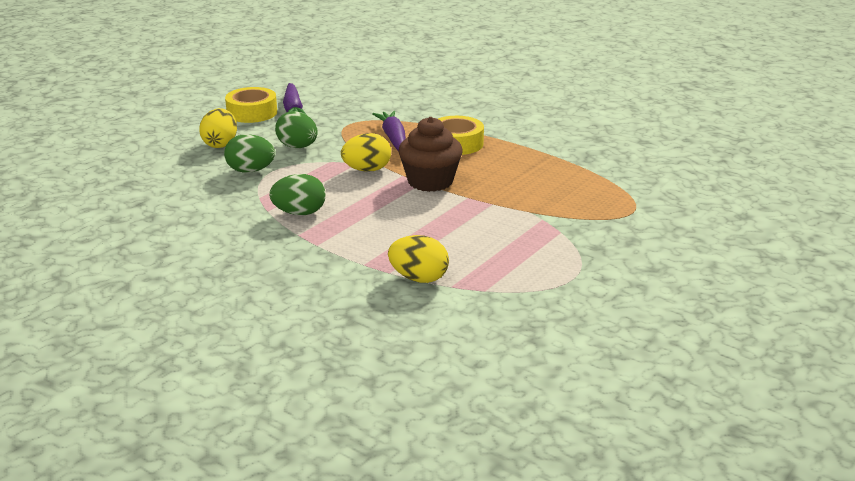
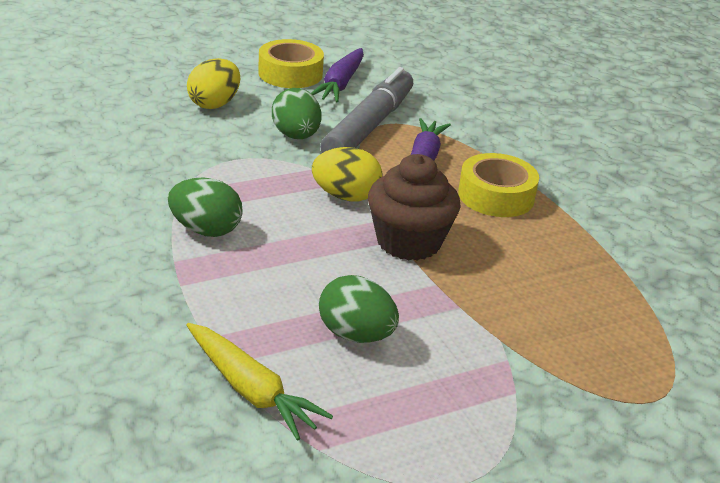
camera: 25 degrees right, 5 degrees up
(250, 171) = (211, 151): green egg -> green egg (356, 335)
(339, 129) = (369, 127): none -> grey marker
(419, 278) = (251, 390): yellow egg -> yellow carrot

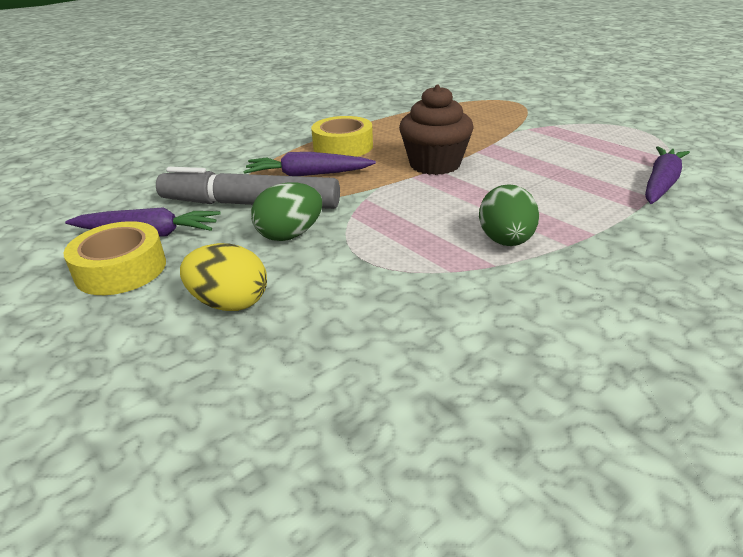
camera: 100 degrees left, 0 degrees up
(251, 390) = (661, 183): yellow carrot -> purple carrot
(346, 196) = (390, 194): yellow egg -> none
(356, 335) = (562, 164): green egg -> none

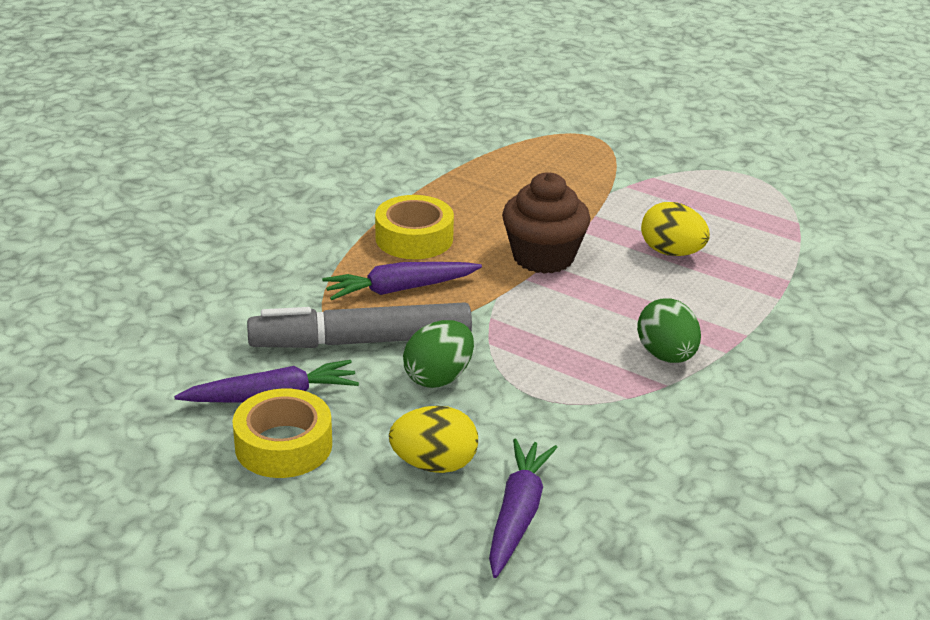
camera: 20 degrees left, 0 degrees up
(546, 169) = (671, 252): none -> yellow egg
(661, 183) = (794, 261): purple carrot -> purple carrot (517, 514)

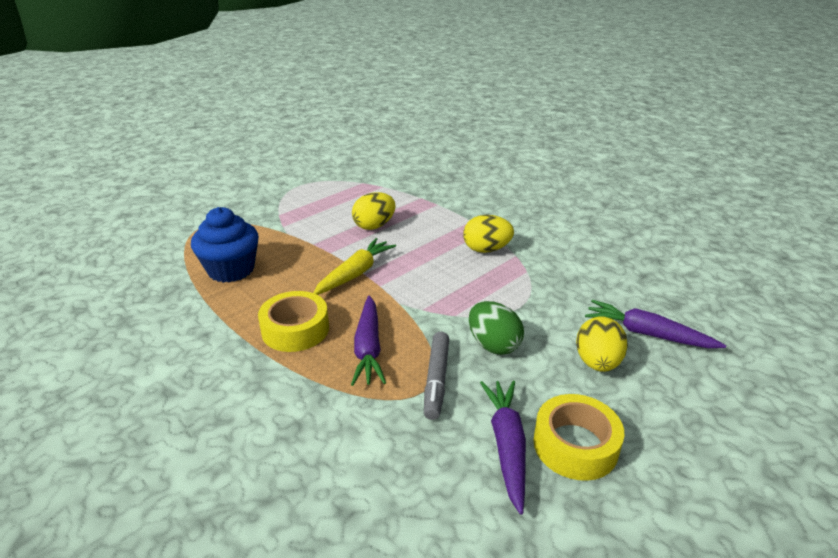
camera: 75 degrees left, 0 degrees up
(361, 341) = (436, 380): grey marker -> grey marker, size x0.59
(507, 175) = (231, 270): none -> blue cupcake
(543, 257) = (355, 273): brown cupcake -> yellow carrot
(666, 356) = (486, 249): green egg -> yellow egg

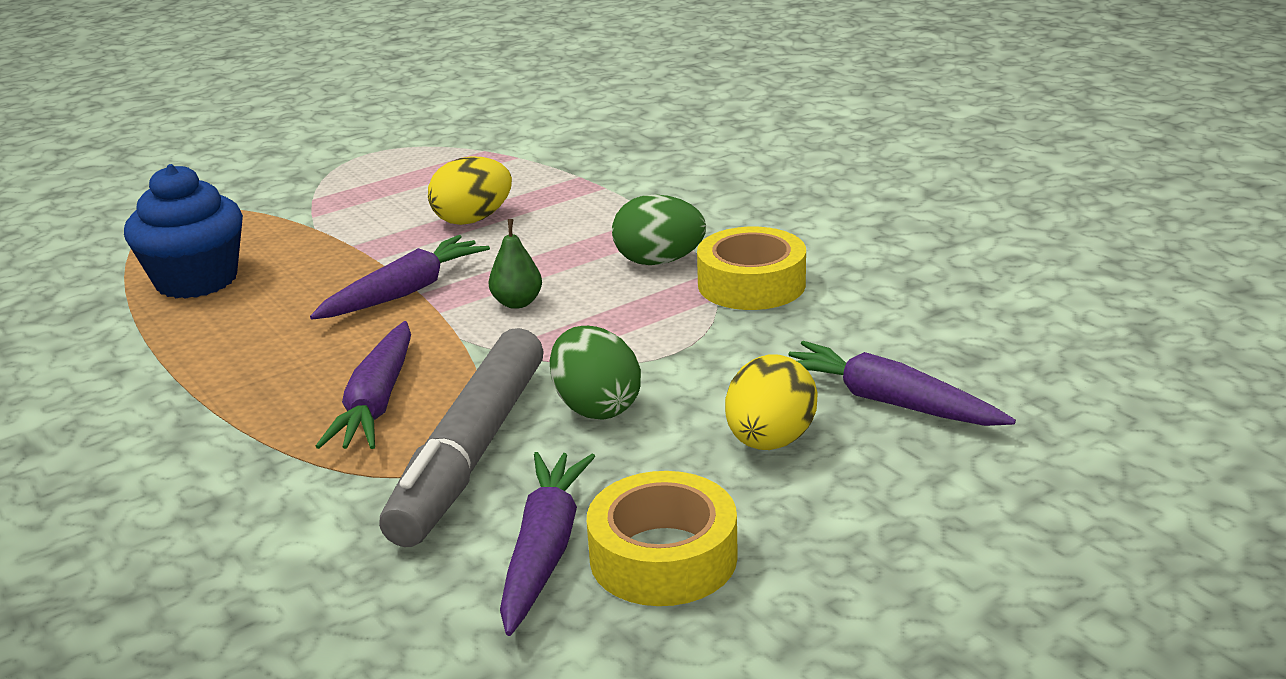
camera: 10 degrees right, 5 degrees down
(295, 329) = (266, 370): yellow tape -> yellow tape (751, 284)
(355, 273) = (405, 292): yellow carrot -> purple carrot
(421, 278) = (517, 303): none -> green pear
(436, 380) = (471, 453): grey marker -> grey marker, size x1.68
(486, 249) = (659, 262): yellow egg -> green egg

